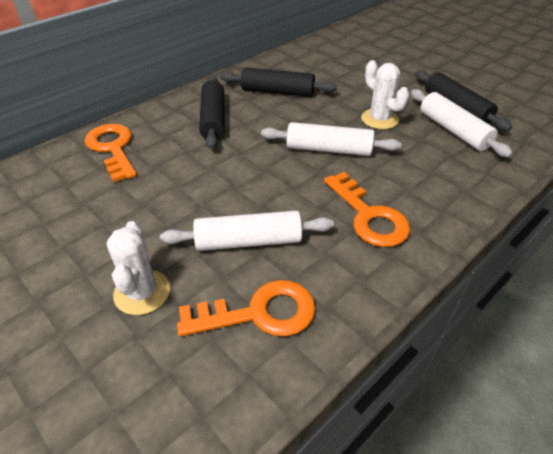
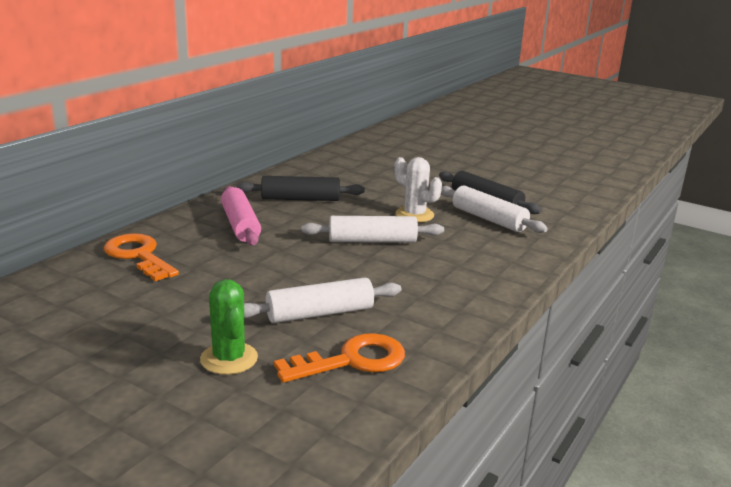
camera: 15 degrees left, 20 degrees down
(142, 292) = (229, 359): white cactus -> green cactus
(213, 119) = (240, 225): black rolling pin -> pink rolling pin
(368, 216) = (429, 286): orange key -> none

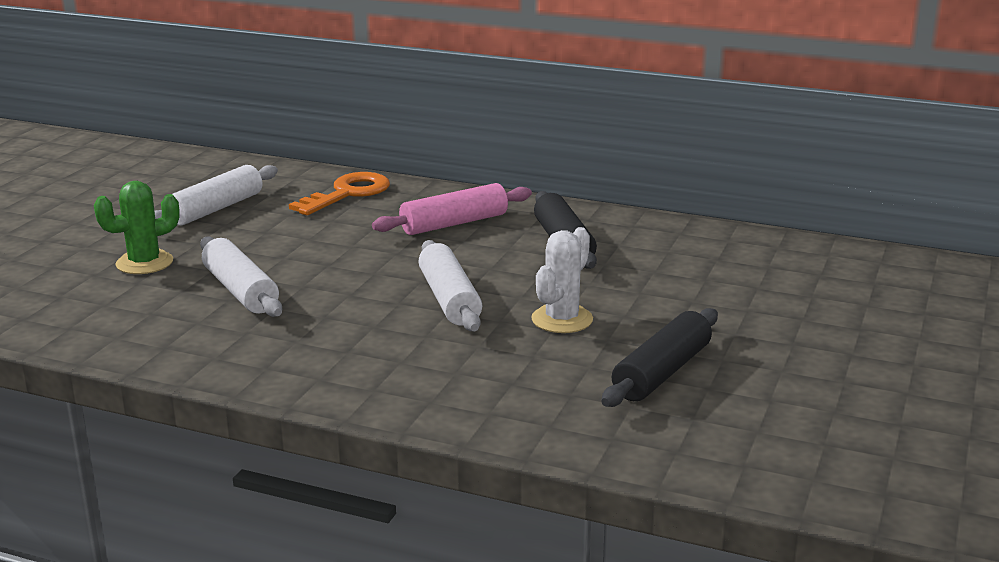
camera: 80 degrees right, 0 degrees up
(352, 360) = (142, 316): orange key -> none
(489, 219) = (586, 377): white rolling pin -> white rolling pin (216, 209)

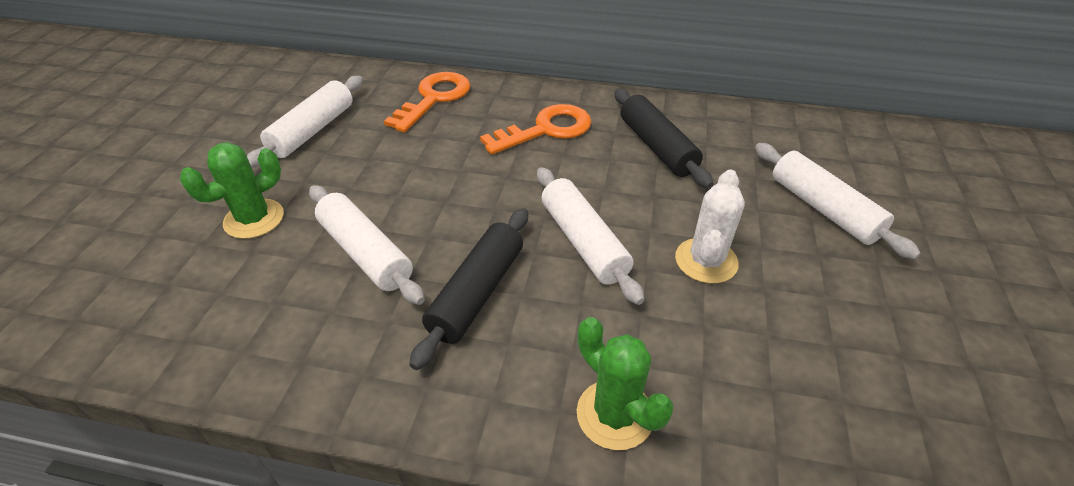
camera: 10 degrees left, 20 degrees up
(420, 395) = (615, 414): none -> green cactus
(454, 223) = (546, 130): pink rolling pin -> orange key
(661, 372) = (844, 336): black rolling pin -> black rolling pin (476, 293)
(708, 296) = (823, 209): none -> white rolling pin

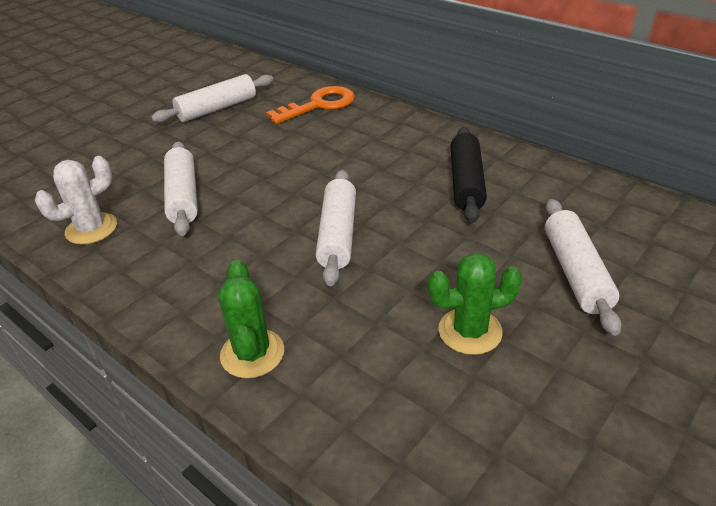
camera: 30 degrees right, 5 degrees down
(254, 219) = (135, 156): green cactus -> green cactus (470, 331)
(476, 293) = (231, 244): black rolling pin -> none
(546, 130) = (384, 147): orange key -> none
(706, 261) = (423, 278): white cactus -> white cactus (91, 229)

